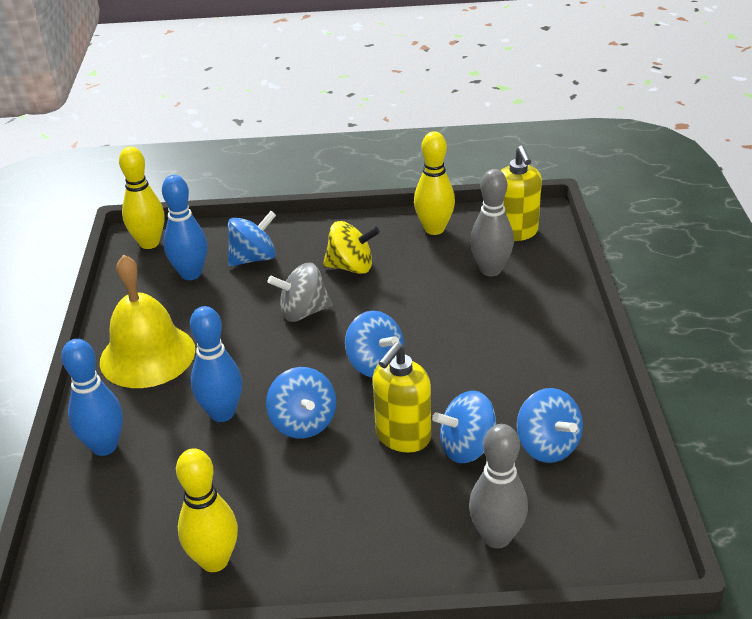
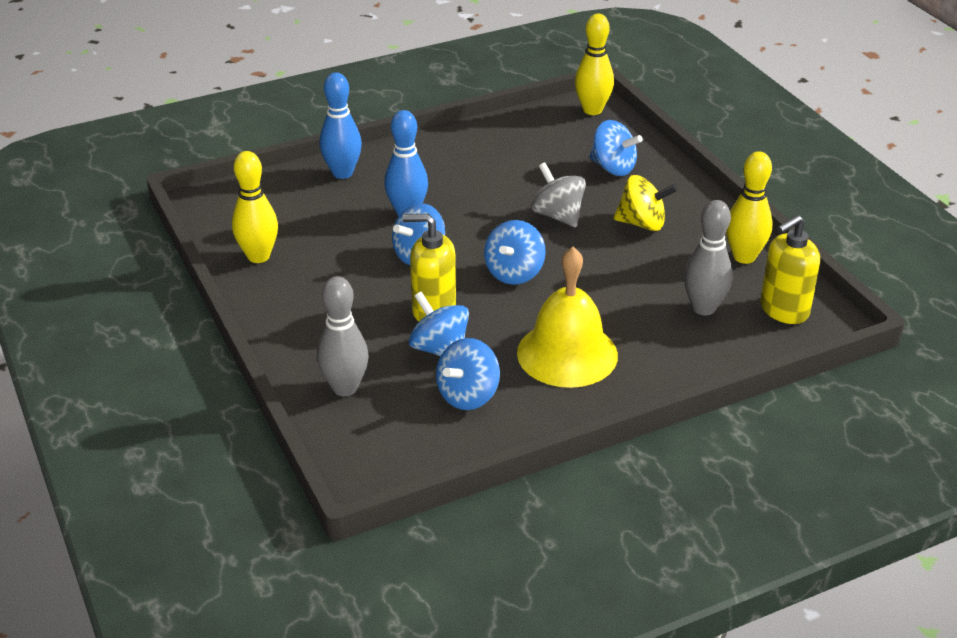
camera: 65 degrees right, 0 degrees up
(147, 355) = (451, 157): yellow bell -> yellow bell (567, 354)
(191, 274) = (567, 144): blue bowling pin -> none
(351, 267) = (642, 223): yellow spinning top -> yellow spinning top turned 60 degrees counterclockwise

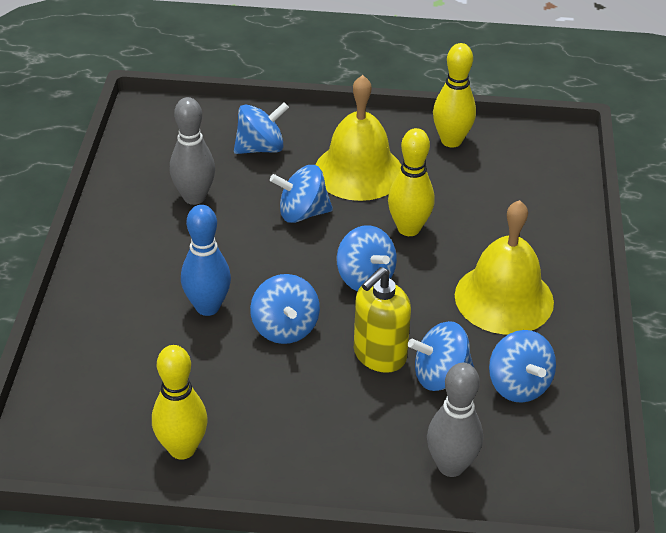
camera: 60 degrees left, 5 degrees up
(342, 173) = (91, 324): blue bowling pin -> none
(558, 215) = (302, 213): grey spinning top -> blue spinning top
(592, 110) = (157, 116): yellow bowling pin -> yellow bowling pin (408, 228)
(642, 223) = (358, 171): yellow spinning top -> yellow bell
(704, 308) = (500, 194): grey bowling pin -> grey bowling pin (194, 197)
(784, 310) = (534, 155): yellow soap dispenser -> none

